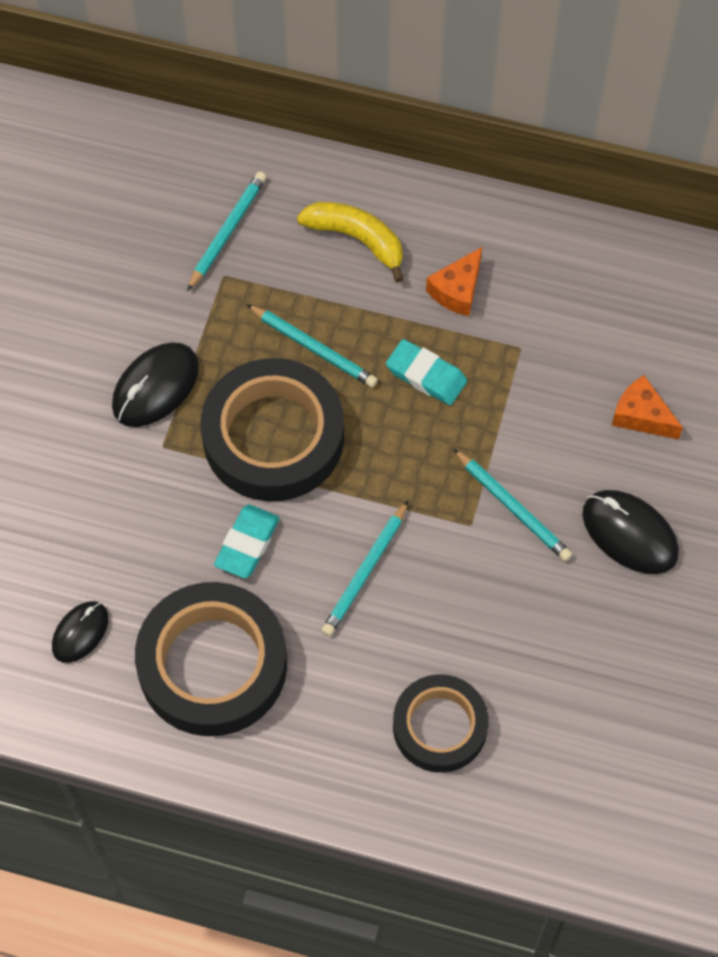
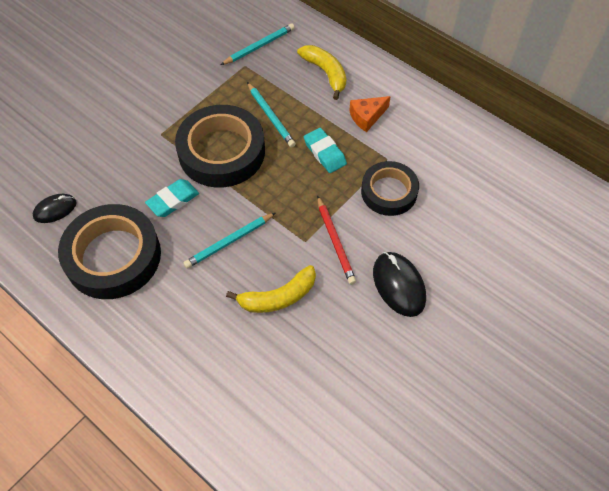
camera: 25 degrees right, 5 degrees down
(155, 387) = (175, 104): black mouse -> none
(440, 726) = (220, 349): black tape -> black tape (389, 192)
(478, 621) = (278, 297): none -> yellow banana
(513, 507) = (335, 241): turquoise pencil -> red pencil
(641, 416) = (440, 222): orange cheese -> none

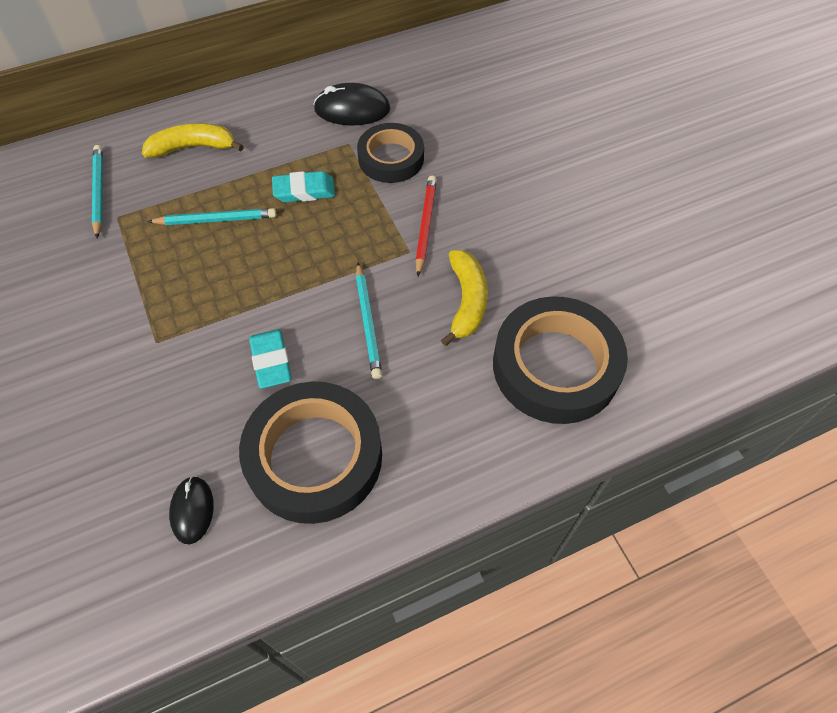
camera: 65 degrees left, 0 degrees up
(221, 152) = (233, 285): black tape -> black tape (555, 366)
(335, 241) = (425, 225): red pencil -> red pencil turned 90 degrees counterclockwise
(367, 117) = (282, 137): orange cheese -> none
(398, 285) = (505, 195): black mouse -> black mouse (352, 109)

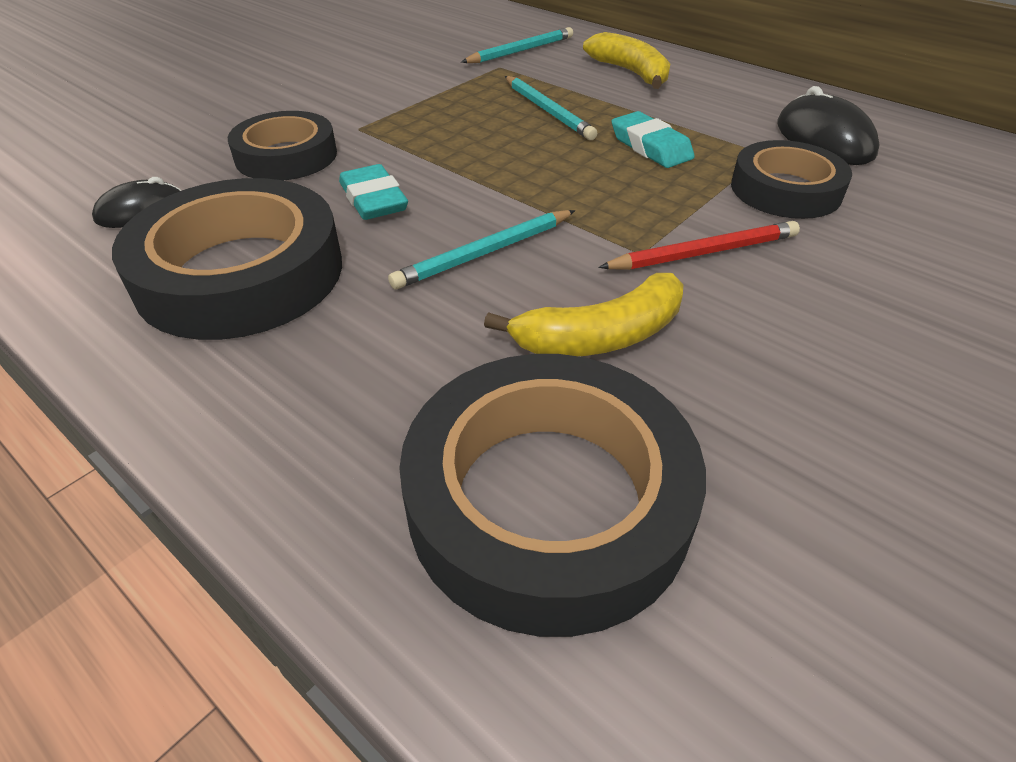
camera: 65 degrees right, 15 degrees down
(169, 400) = (286, 156): none -> black tape
(271, 361) = (373, 200): turquoise eraser -> turquoise eraser turned 75 degrees counterclockwise

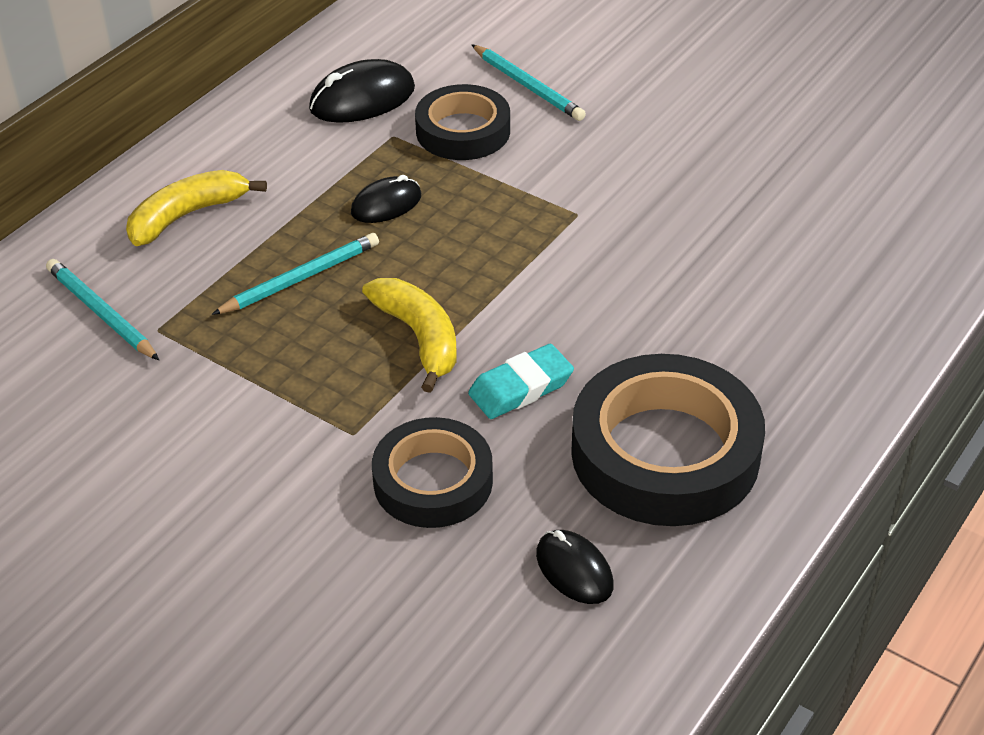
camera: 95 degrees left, 0 degrees up
(485, 253) = (598, 301): turquoise pencil -> turquoise pencil (528, 86)
(548, 500) = (843, 252): black tape -> none
(601, 336) = (691, 234): yellow banana -> yellow banana (419, 337)
(651, 147) = (386, 204): turquoise eraser -> black mouse
(703, 253) = (572, 181): red pencil -> none

